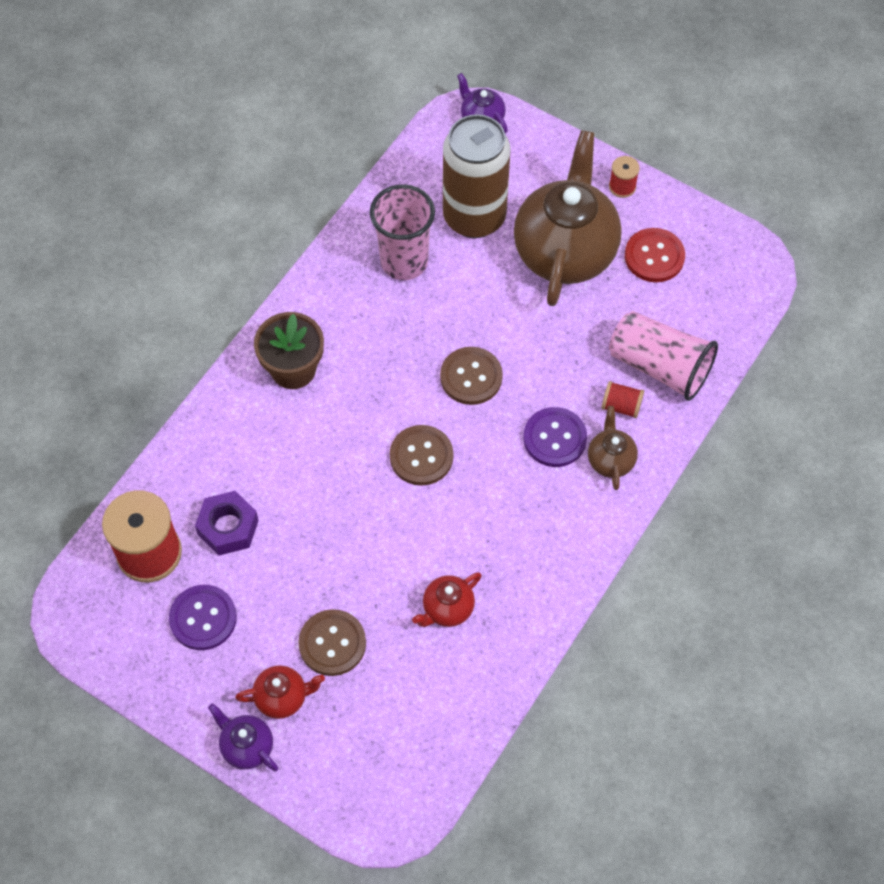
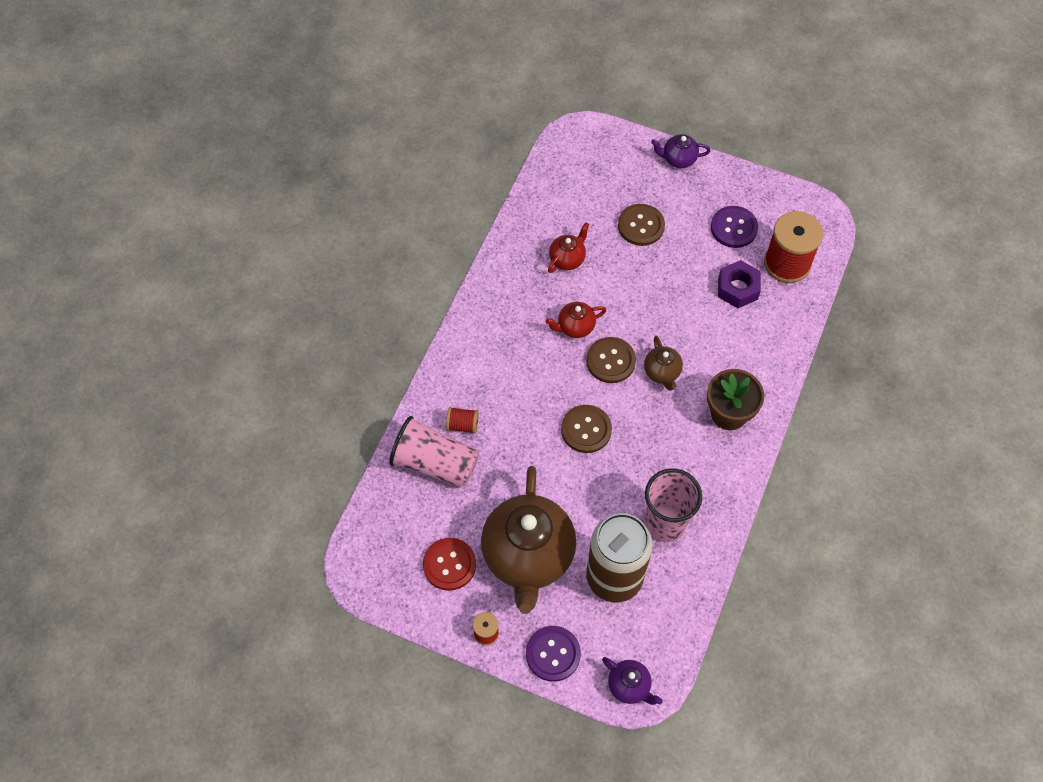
camera: 170 degrees right, 0 degrees up
(247, 746) = (678, 159): purple teapot -> purple teapot turned 150 degrees clockwise
(282, 697) = (664, 189): red teapot -> red teapot (575, 327)
(555, 438) = (511, 391): purple button -> purple button (553, 654)
(610, 460) = (466, 381): brown teapot -> brown teapot (662, 372)

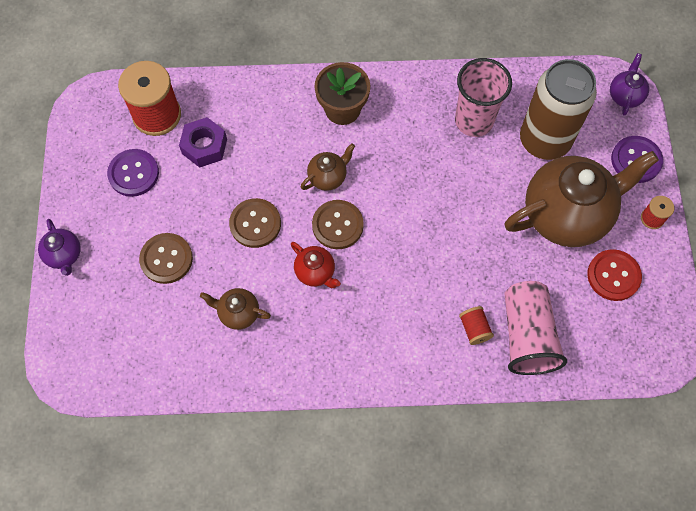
camera: 115 degrees left, 5 degrees up
(567, 259) = (238, 313): red teapot -> brown teapot
(586, 430) = (420, 217): brown button -> brown button (255, 224)

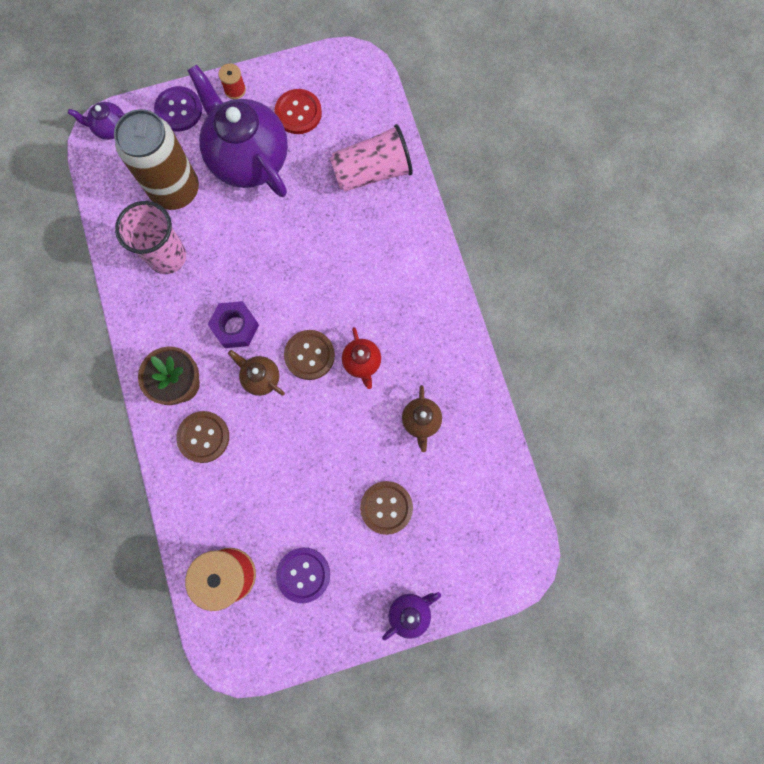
camera: 105 degrees left, 10 degrees up
(204, 146) = (255, 511): purple nut -> purple nut (235, 327)
(255, 224) = (327, 433): brown button -> brown button (203, 437)
(315, 272) = (362, 362): red teapot -> red teapot turned 135 degrees clockwise
(474, 329) = (378, 214): red spool -> none
(566, 214) = (248, 159): brown teapot -> purple teapot

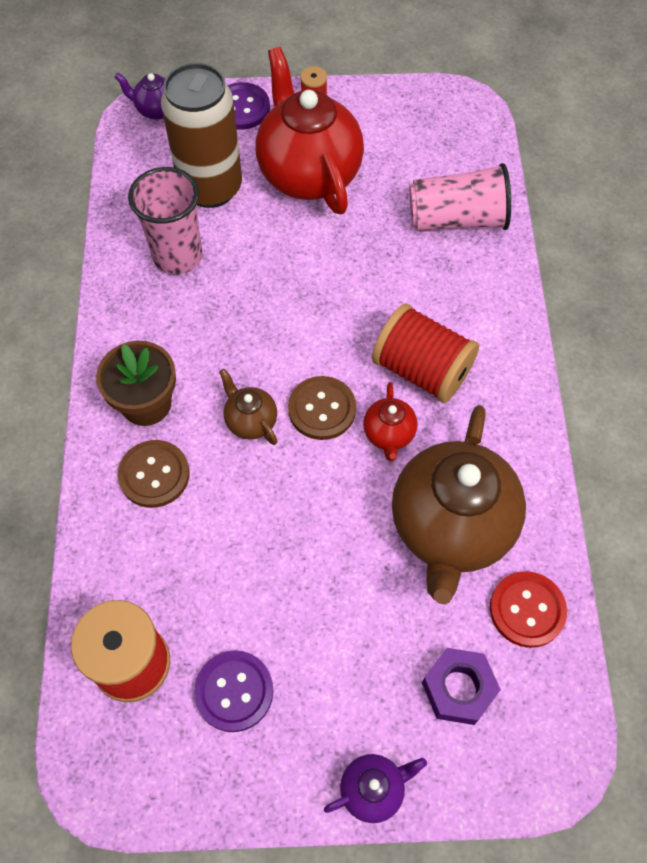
camera: 15 degrees right, 15 degrees down
(235, 327) = (236, 354): purple nut -> purple nut (458, 689)
(248, 159) = (308, 174): purple teapot -> red teapot
(298, 113) = (382, 139): red button -> red button (527, 610)
(374, 305) = (422, 370): none -> red spool
(386, 507) = (375, 630): brown button -> none
(421, 421) = (451, 527): brown teapot -> brown teapot, size x2.28

